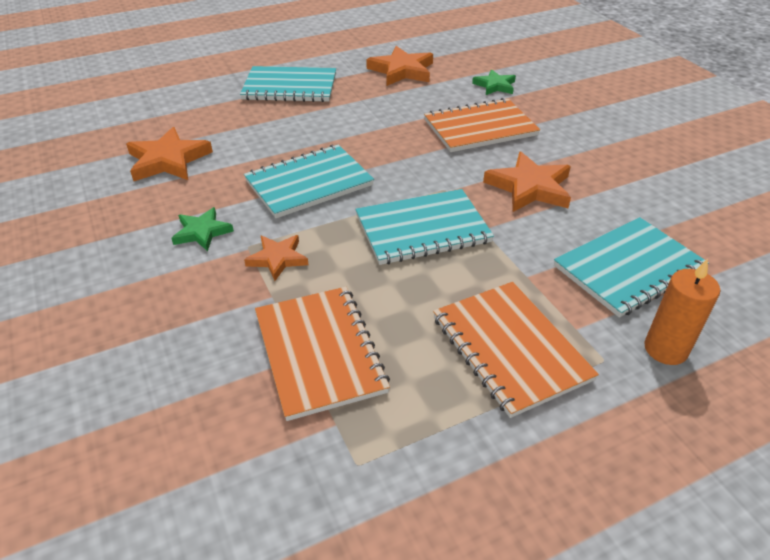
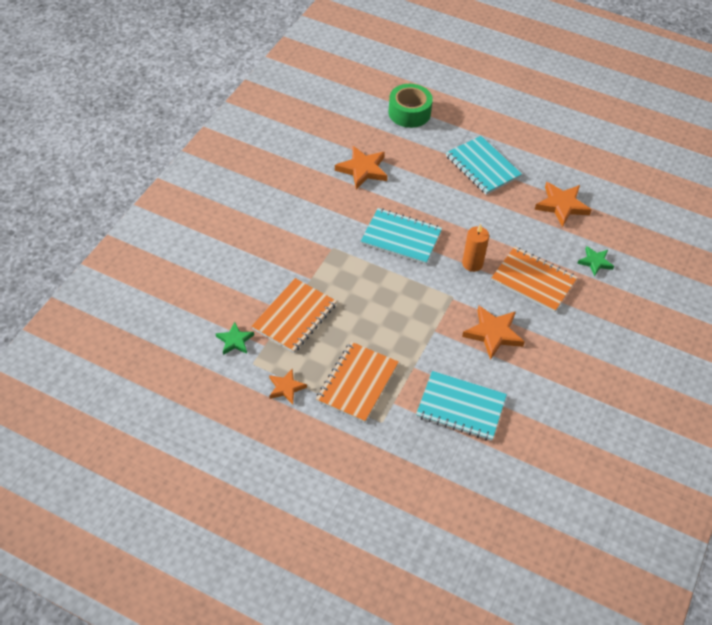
camera: 50 degrees right, 10 degrees up
(148, 93) = (409, 113): none -> green tape
(202, 232) = (326, 224): green star -> green star (235, 340)
(278, 259) = (335, 264): orange star -> orange star (286, 388)
(422, 229) = (410, 306): turquoise notebook -> none
(665, 349) = (410, 443): orange candle -> orange candle (472, 264)

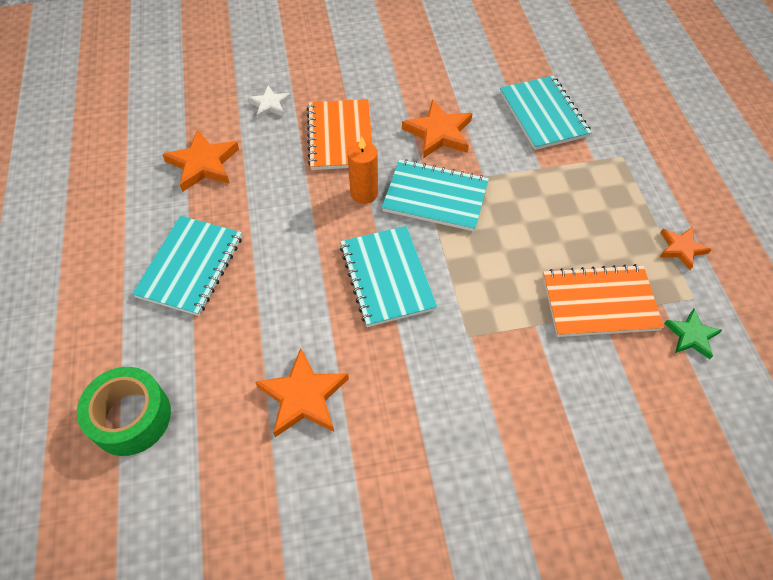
camera: 125 degrees left, 5 degrees up
(357, 383) = (608, 197): orange notebook -> none
(439, 295) = (435, 197): none -> turquoise notebook
(595, 262) = (270, 105): green star -> white star

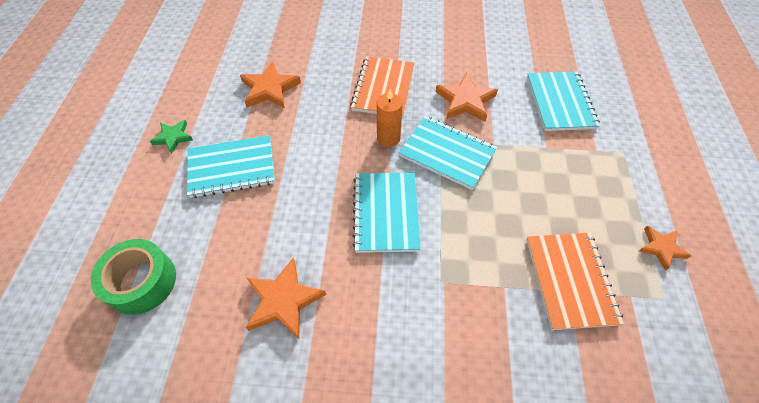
camera: 15 degrees right, 0 degrees up
(190, 266) = (232, 168): turquoise notebook -> turquoise notebook turned 45 degrees clockwise
(270, 105) = (336, 53): white star -> none
(599, 302) = (570, 280): orange notebook -> orange notebook turned 75 degrees clockwise
(691, 336) = (653, 334): green star -> green star (173, 137)

